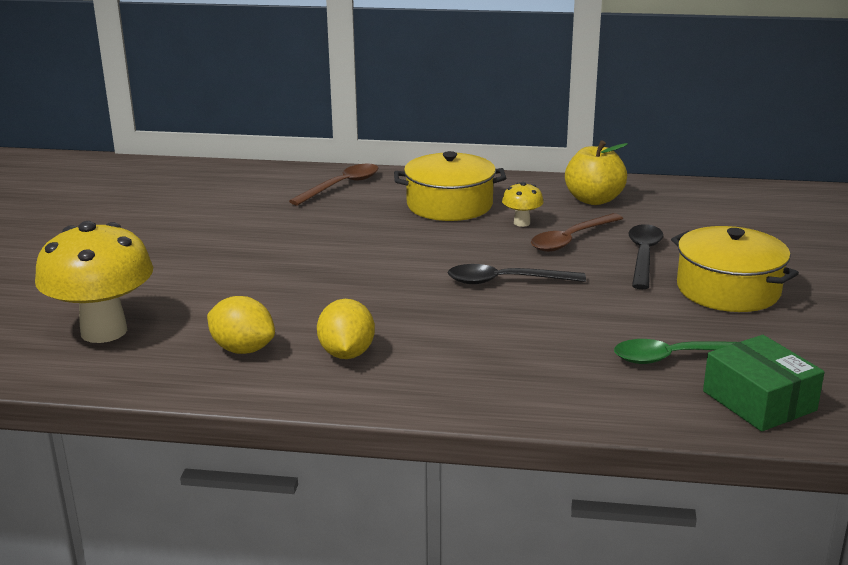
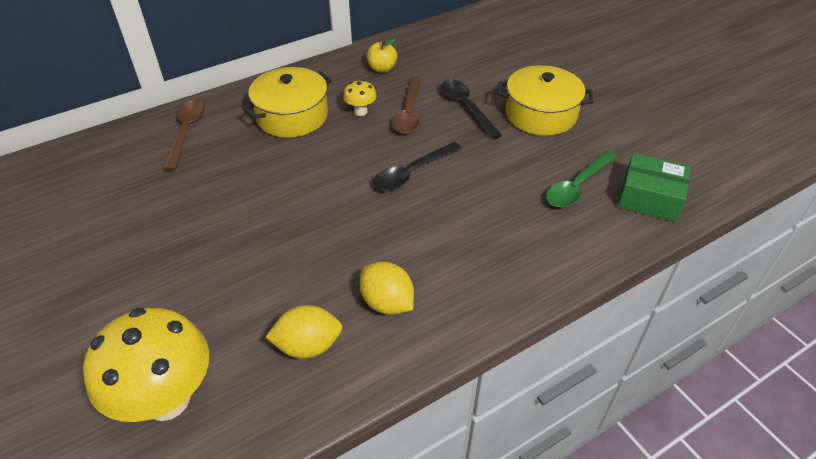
camera: 40 degrees left, 20 degrees up
(594, 200) = (382, 68): yellow apple -> yellow apple, size x0.65

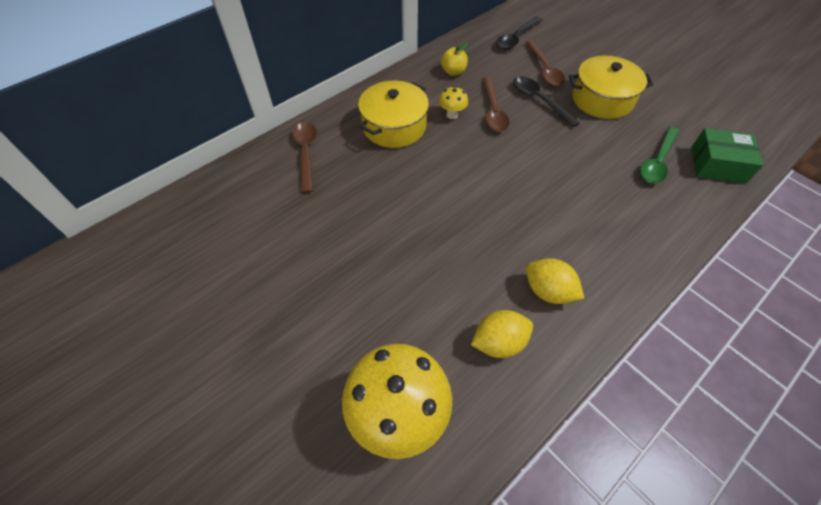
camera: 10 degrees left, 10 degrees up
(411, 173) = (518, 167): black spoon -> black spoon (516, 38)
(487, 76) = (544, 69): none -> brown spoon

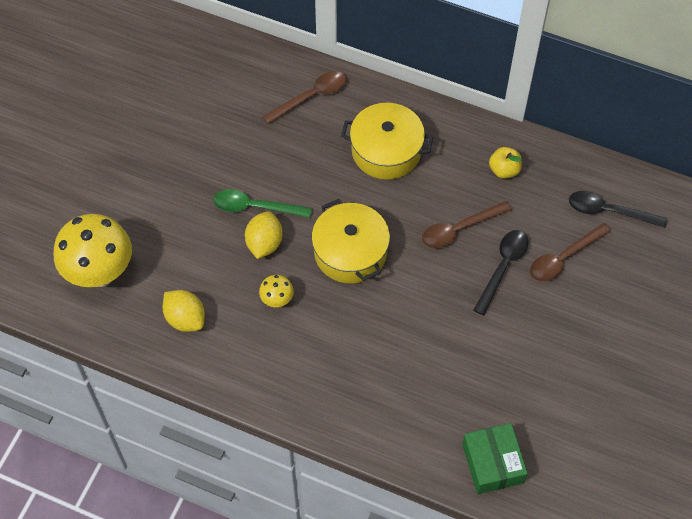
camera: 65 degrees right, 5 degrees up
(452, 115) = (432, 194): yellow mushroom -> yellow mushroom (277, 300)
(548, 291) = (250, 341): yellow lemon -> yellow lemon (264, 243)
(602, 99) = (542, 330): yellow pot -> yellow pot (350, 252)
(657, 162) = (465, 403): green spoon -> green spoon (255, 207)

